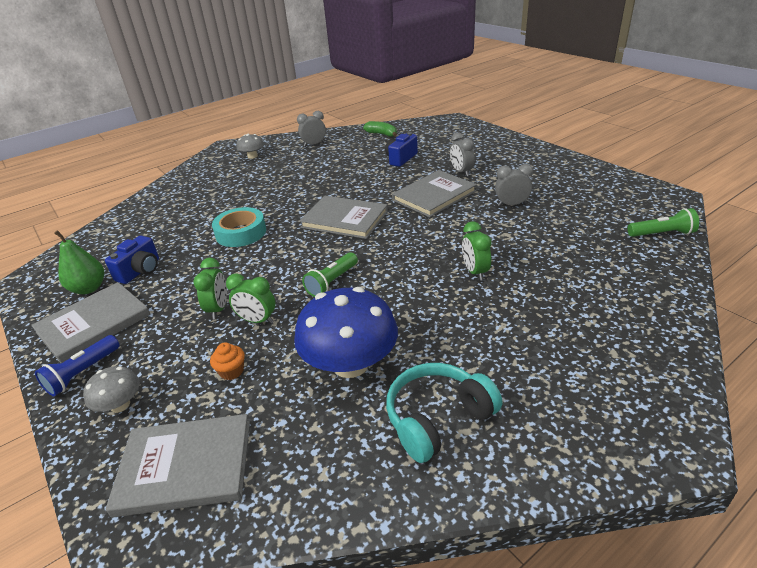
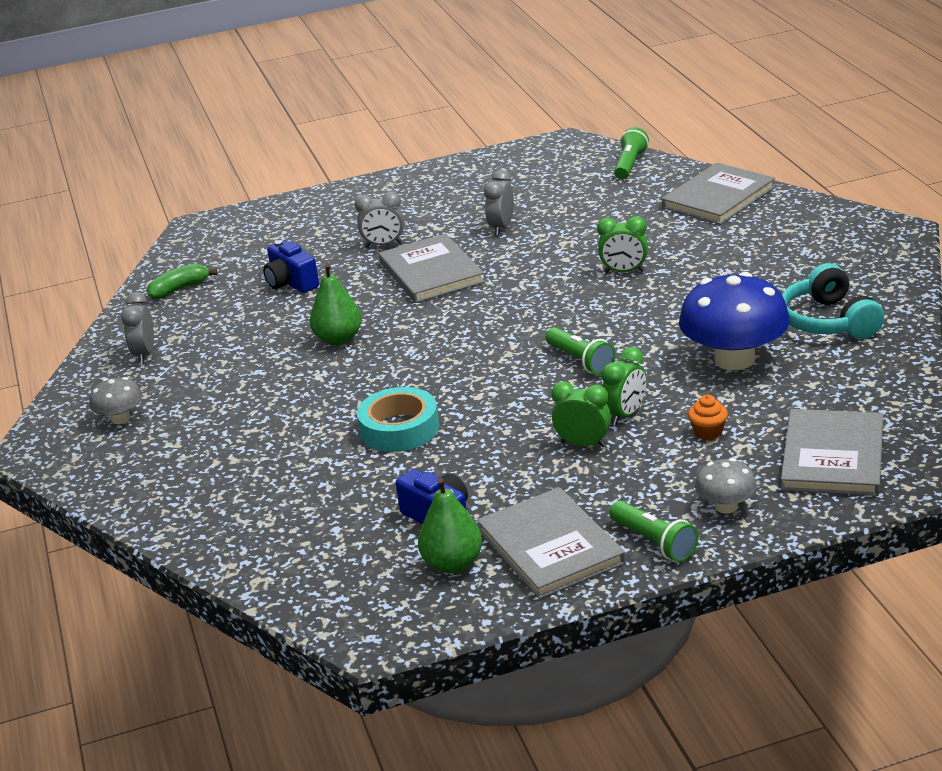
camera: 70 degrees left, 5 degrees down
(83, 373) = (654, 542): blue flashlight -> green flashlight
(341, 188) = (338, 339): none -> green pear
(344, 219) = (435, 342): grey book -> grey book (718, 197)

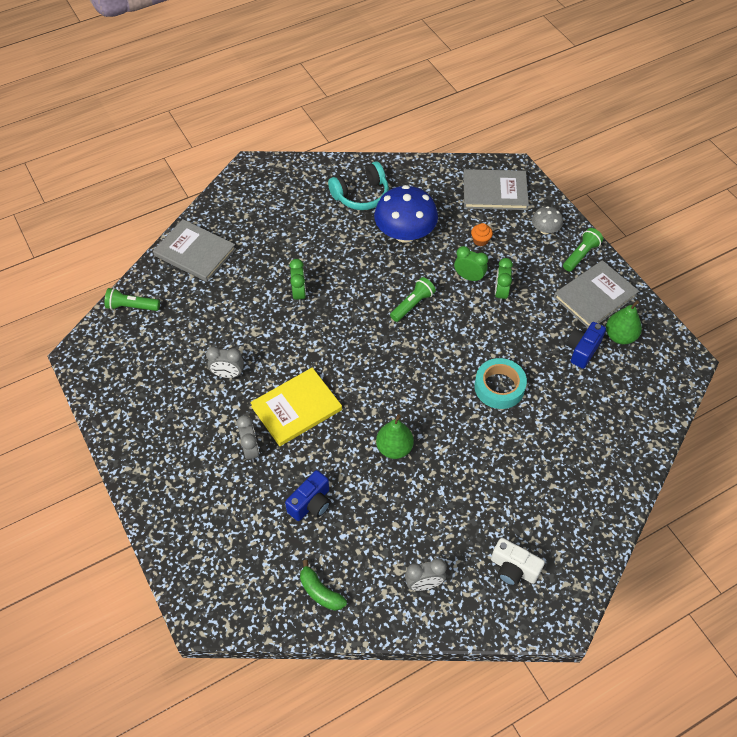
camera: 105 degrees left, 25 degrees up
(120, 418) = (513, 569): grey mushroom -> white camera
(431, 272) = (296, 408): grey book -> yellow book

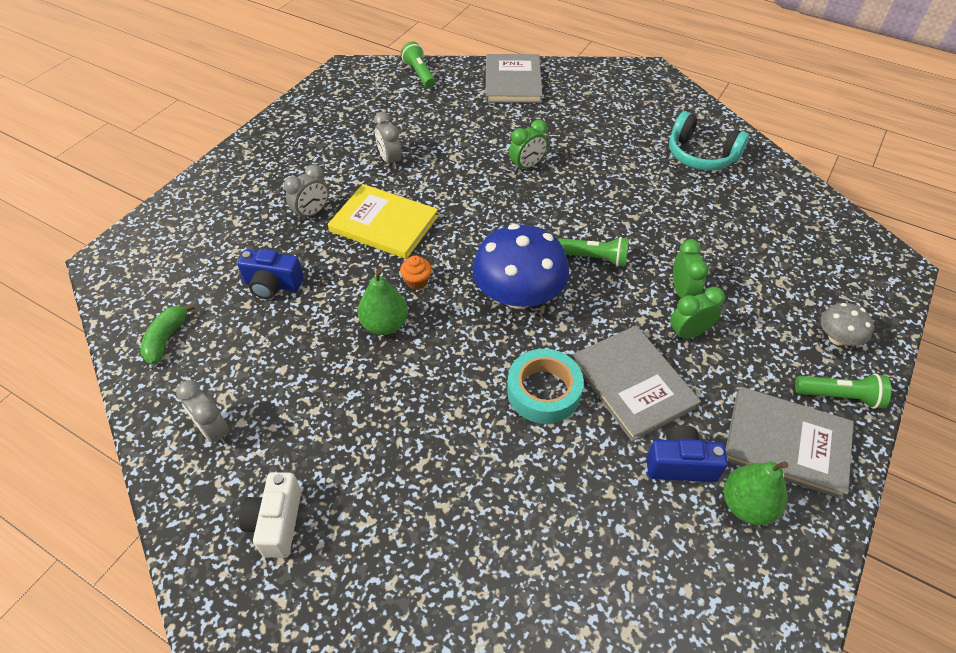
camera: 60 degrees right, 5 degrees down
(405, 233) = (687, 210): blue mushroom -> blue mushroom (518, 295)
(480, 240) = (748, 280): orange cupcake -> orange cupcake (417, 281)
(495, 192) = (838, 262): grey book -> grey book (633, 383)

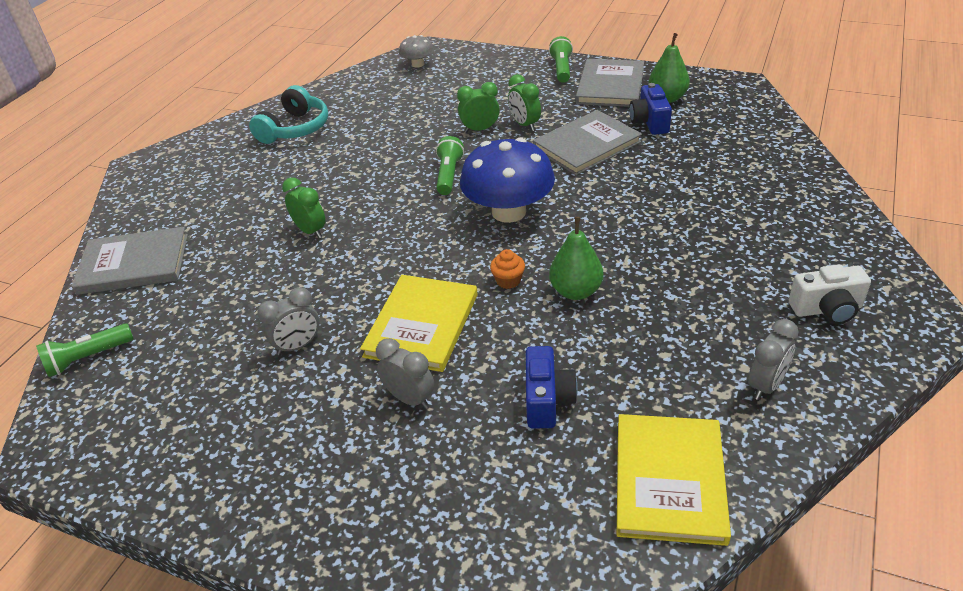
camera: 95 degrees left, 10 degrees down
(166, 339) = (669, 480): green banana -> yellow book
(544, 391) = (614, 185): turquoise tape -> none
(837, 338) = (508, 69): grey mushroom -> grey mushroom (418, 64)

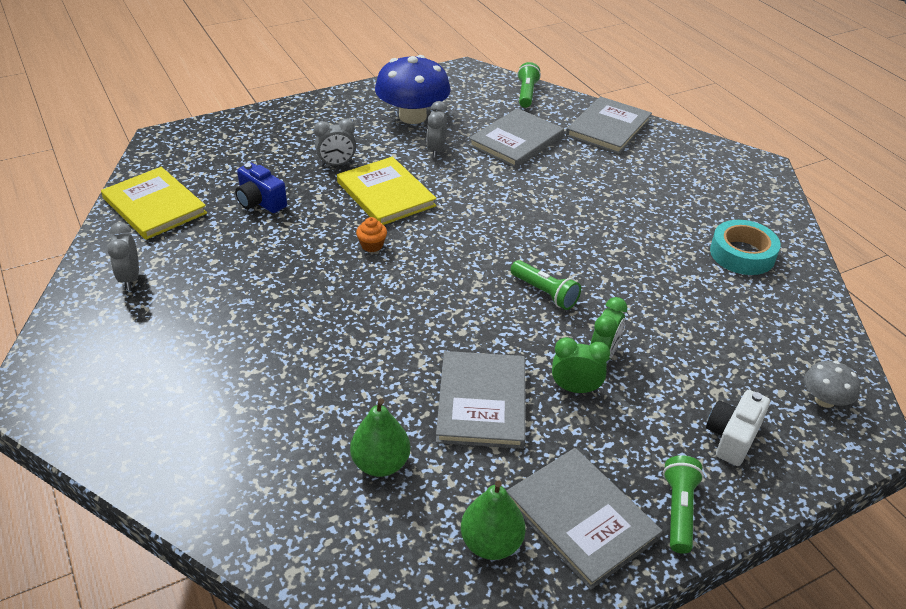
camera: 125 degrees right, 0 degrees up
(220, 305) = (516, 141): none -> grey book
(295, 129) = (742, 254): turquoise headphones -> turquoise tape
(310, 231) = (554, 198): green clock -> none
(509, 212) = (447, 292): blue mushroom -> blue mushroom (412, 116)
(561, 69) = (678, 510): green flashlight -> green flashlight turned 120 degrees counterclockwise
(576, 291) = (317, 265): green pear -> green pear (380, 464)
(649, 122) = (462, 481): blue camera -> none
(827, 309) = (115, 357): white camera -> white camera (732, 437)

